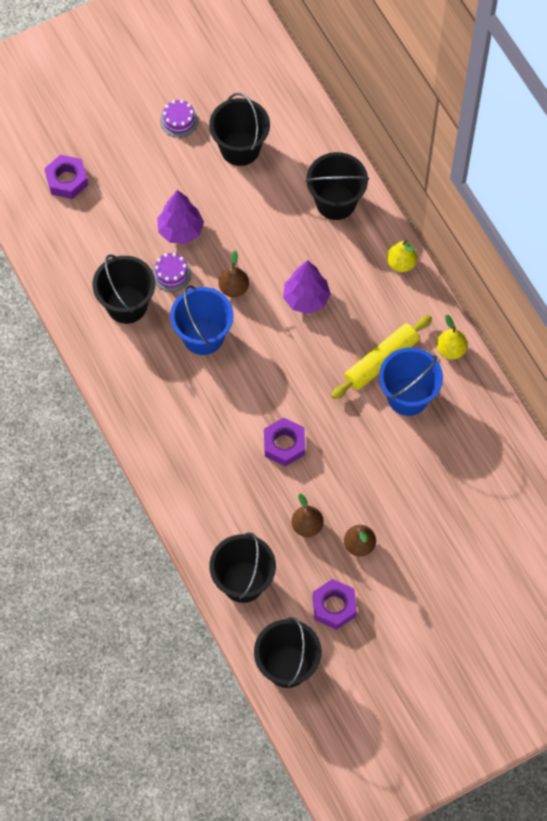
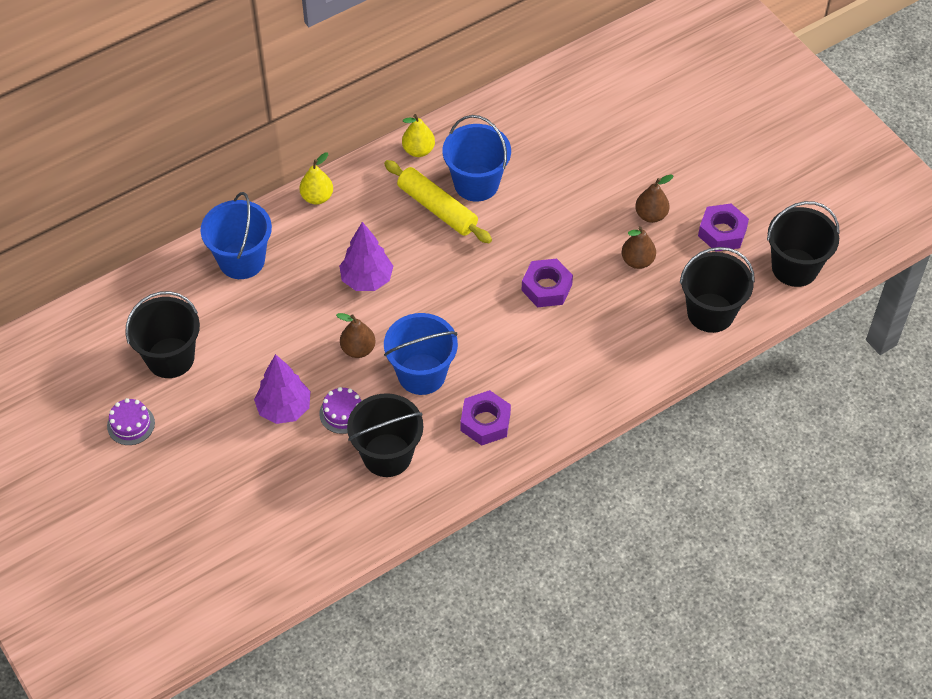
camera: 95 degrees left, 10 degrees down
(67, 180) = (217, 539): purple nut -> purple nut (485, 422)
(336, 202) = (241, 260): black bucket -> blue bucket

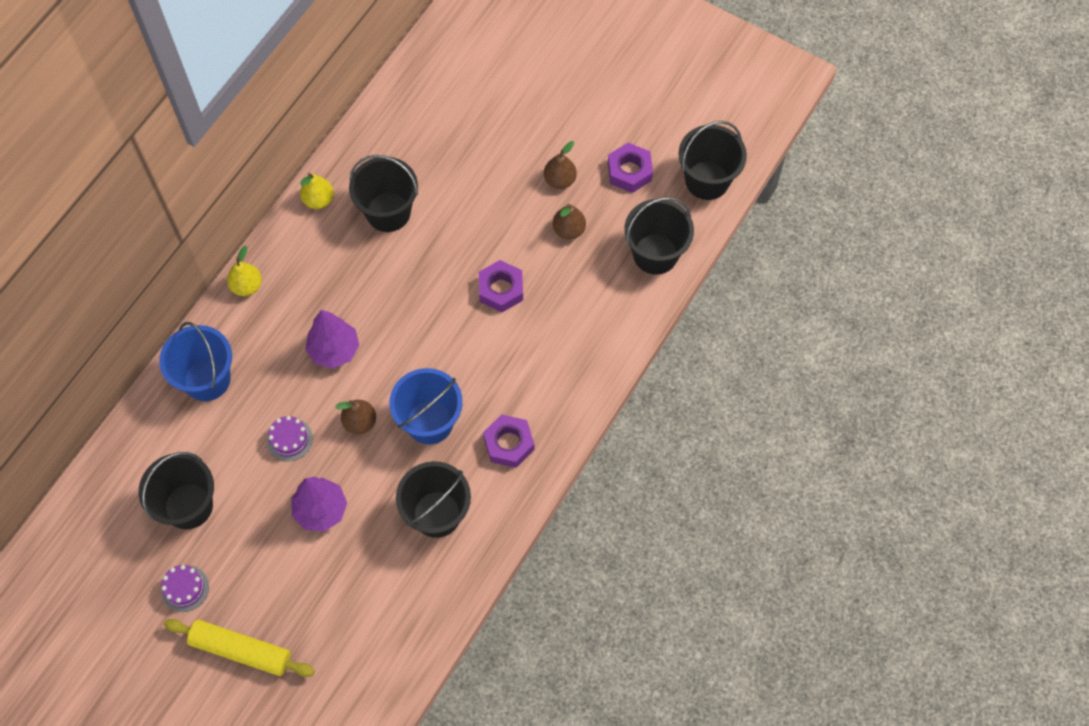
camera: 25 degrees left, 10 degrees up
(343, 413) = (377, 491): purple cake -> purple cake (289, 439)
(437, 208) = (364, 251): yellow rolling pin -> yellow rolling pin (241, 650)
(476, 183) = (388, 212): blue bucket -> black bucket

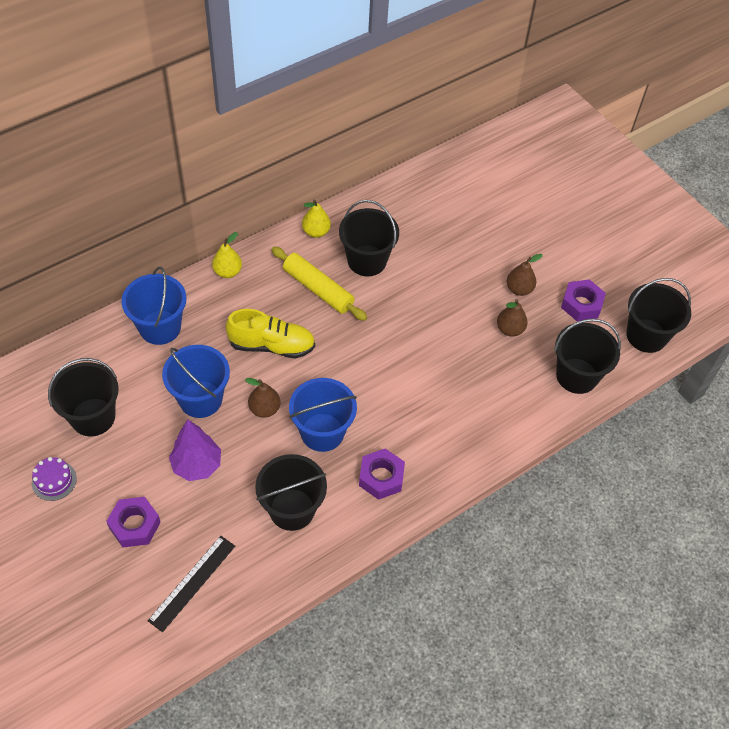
camera: 20 degrees right, 10 degrees down
(241, 650) = (71, 551): yellow rolling pin -> yellow rolling pin (318, 289)
(289, 439) = (200, 399): purple cake -> blue bucket
(334, 350) = (272, 345): purple tree -> yellow shoe
(375, 628) = (192, 582): none -> black ruler
(501, 289) = (431, 353): purple nut -> purple nut (134, 525)

